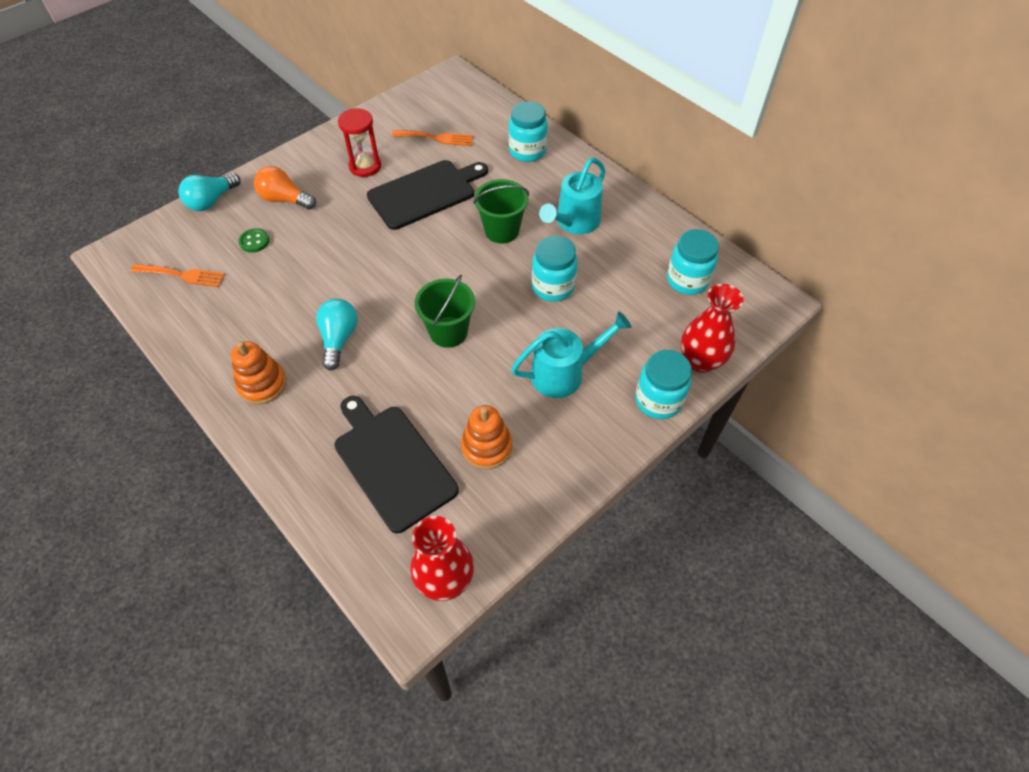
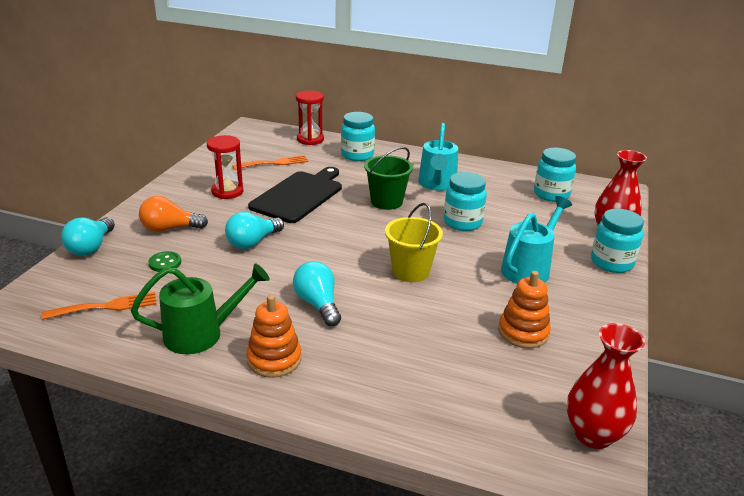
camera: 30 degrees left, 25 degrees down
(230, 334) = (202, 334): none -> green watering can
(340, 242) = (253, 242): none -> turquoise light bulb
(392, 463) = (458, 372): black cutting board -> none
(448, 332) = (410, 271): green bucket -> yellow bucket
(498, 112) = (310, 139): none -> red hourglass

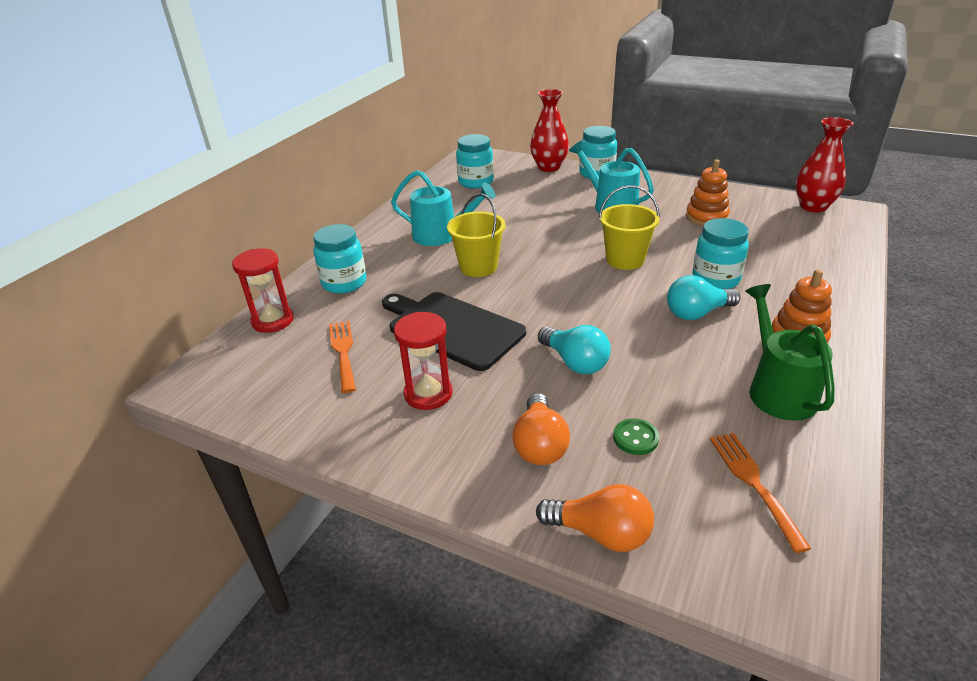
camera: 80 degrees left, 5 degrees up
(91, 247) = (600, 533): turquoise light bulb -> orange light bulb
(386, 202) = (478, 267): green bucket -> yellow bucket
(462, 222) = (528, 228): turquoise jar -> turquoise jar (715, 279)

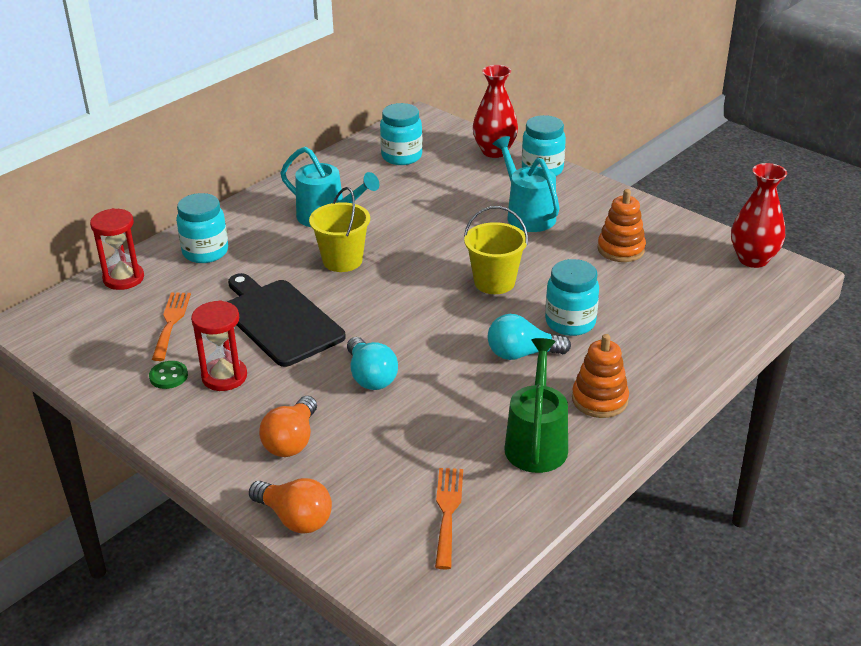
camera: 15 degrees right, 0 degrees up
(635, 438) = (376, 454): green button -> green button (168, 376)

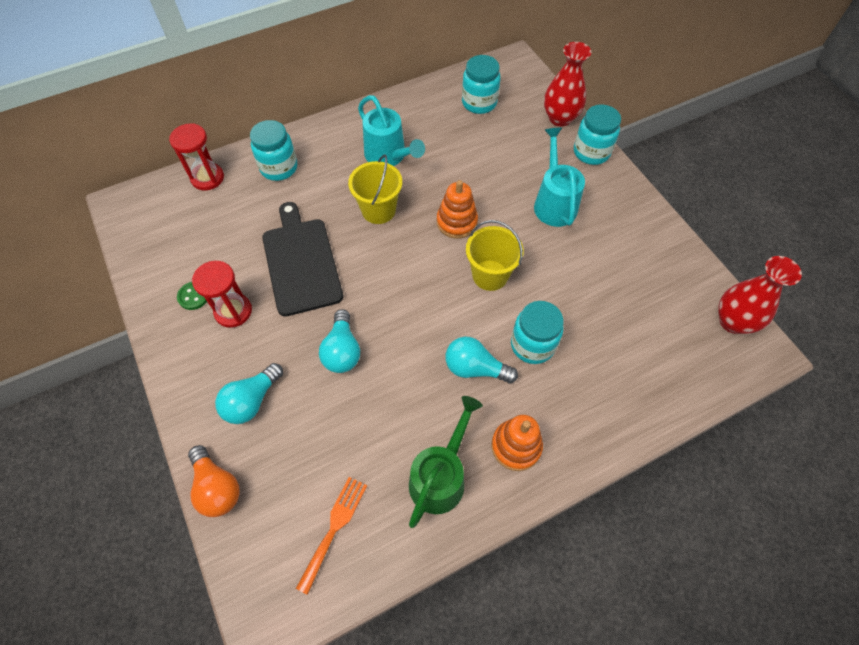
camera: 20 degrees right, 25 degrees up
(171, 322) = (221, 238): orange fork -> none
(292, 441) = (252, 401): orange light bulb -> turquoise light bulb
(621, 249) = (617, 270): orange stacking toy -> orange stacking toy (457, 222)

